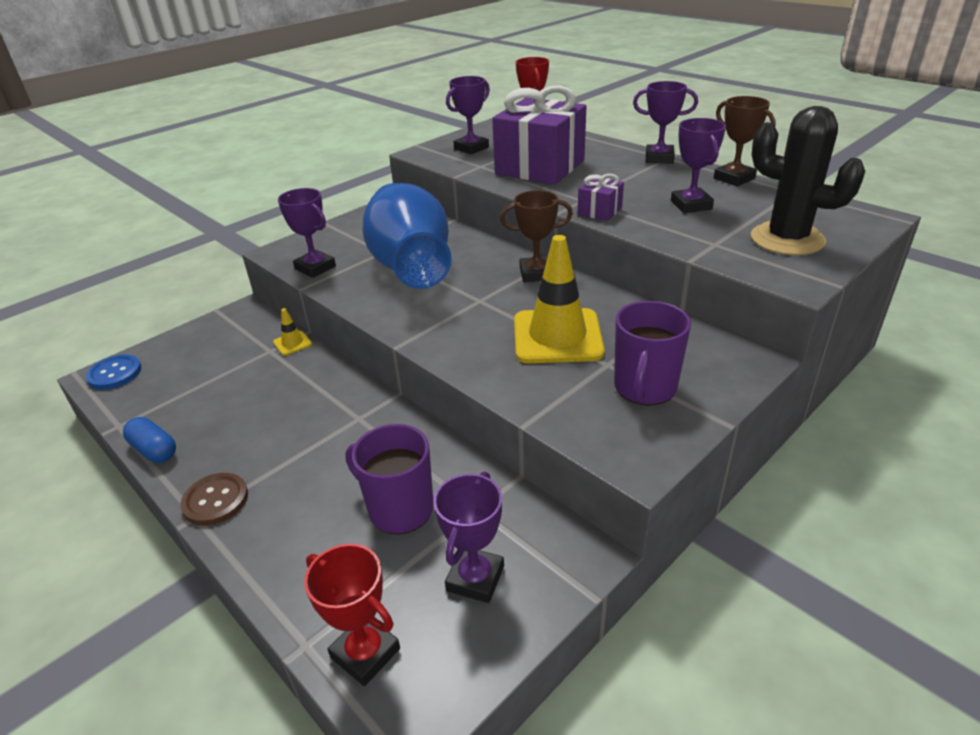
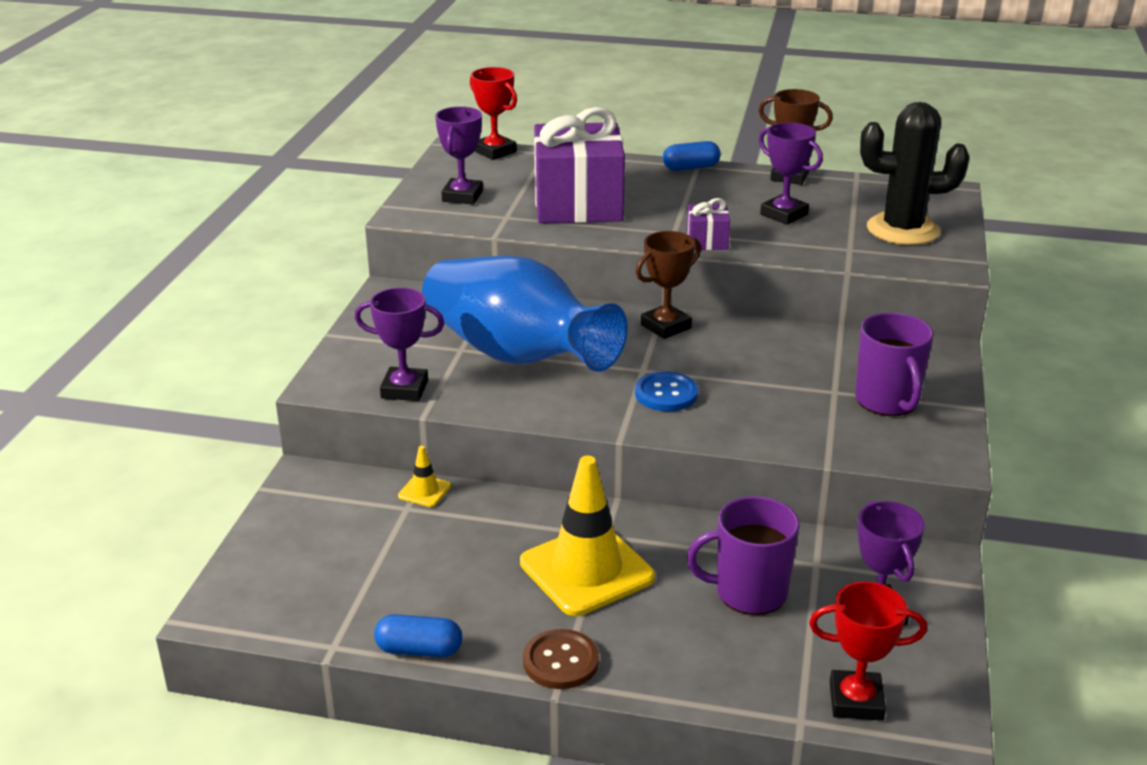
camera: 35 degrees left, 5 degrees down
(115, 373) = (235, 601): blue button -> blue button (666, 394)
(557, 336) = (762, 381): yellow traffic cone -> yellow traffic cone (586, 570)
(659, 158) = (690, 168): purple trophy -> blue capsule

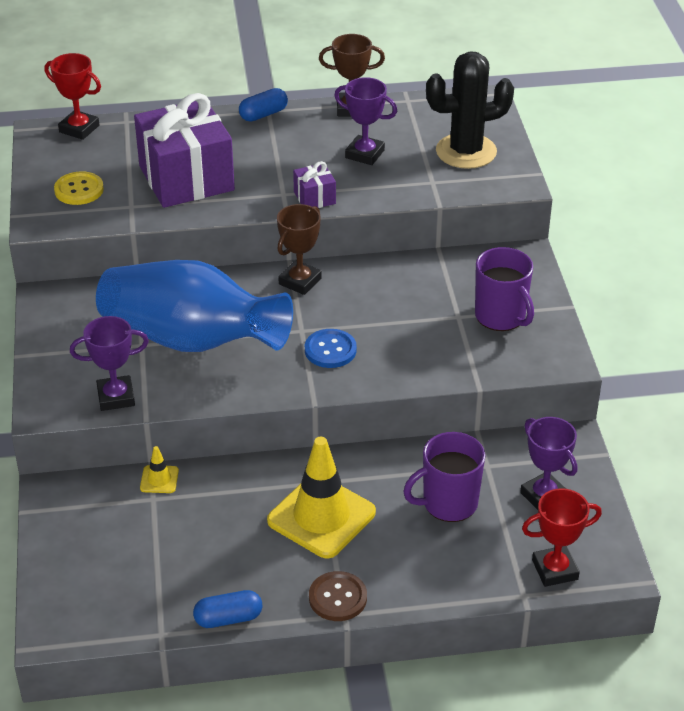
camera: 20 degrees left, 10 degrees up
(462, 196) = (79, 190): purple trophy -> yellow button

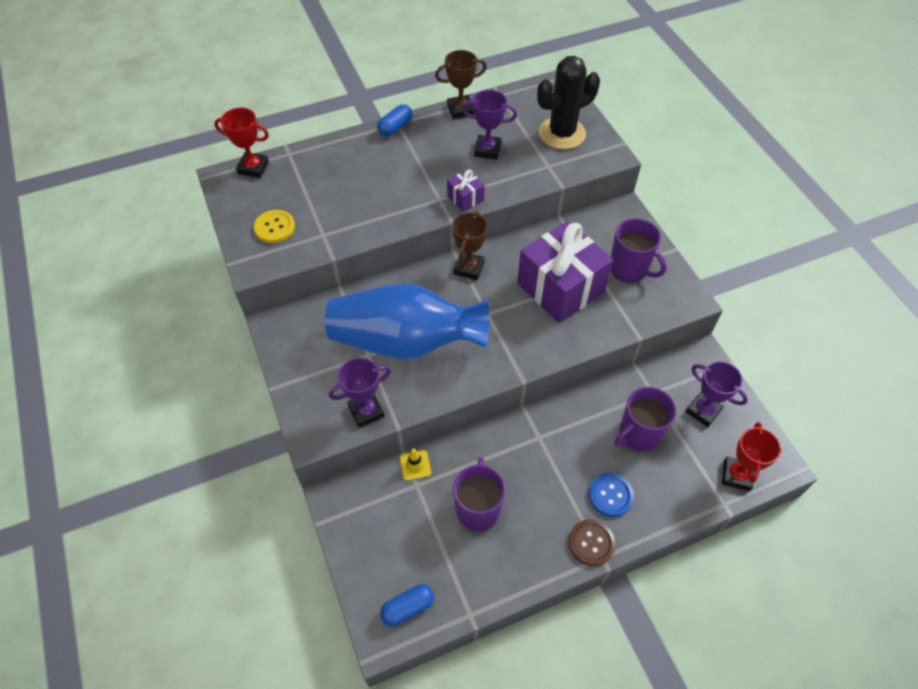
camera: 15 degrees left, 15 degrees up
(186, 178) = (358, 199): purple gift -> purple gift (560, 287)
(215, 536) = (478, 508): none -> purple mug
(228, 618) = (516, 585): blue capsule -> blue capsule (408, 608)
(321, 516) = (550, 470): yellow traffic cone -> none
(330, 350) = (516, 327): blue button -> blue button (610, 495)
(555, 570) = (736, 475): red trophy -> red trophy turned 45 degrees counterclockwise

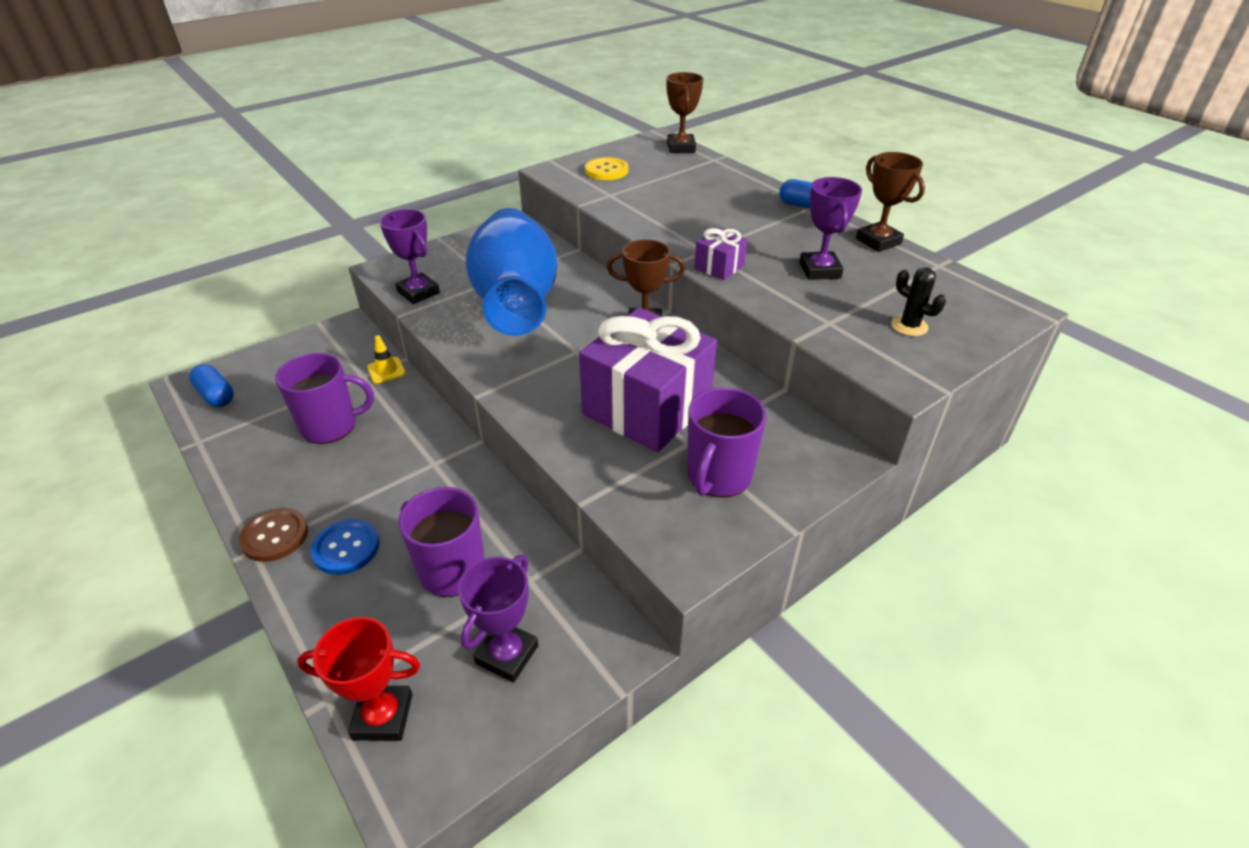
camera: 75 degrees right, 15 degrees down
(253, 168) = (681, 147): red trophy -> brown trophy
(562, 133) = (909, 326): black cactus -> black cactus, size x0.46

